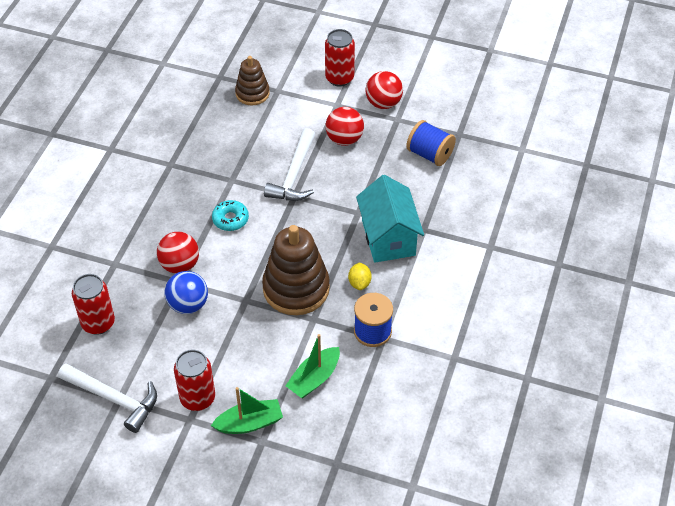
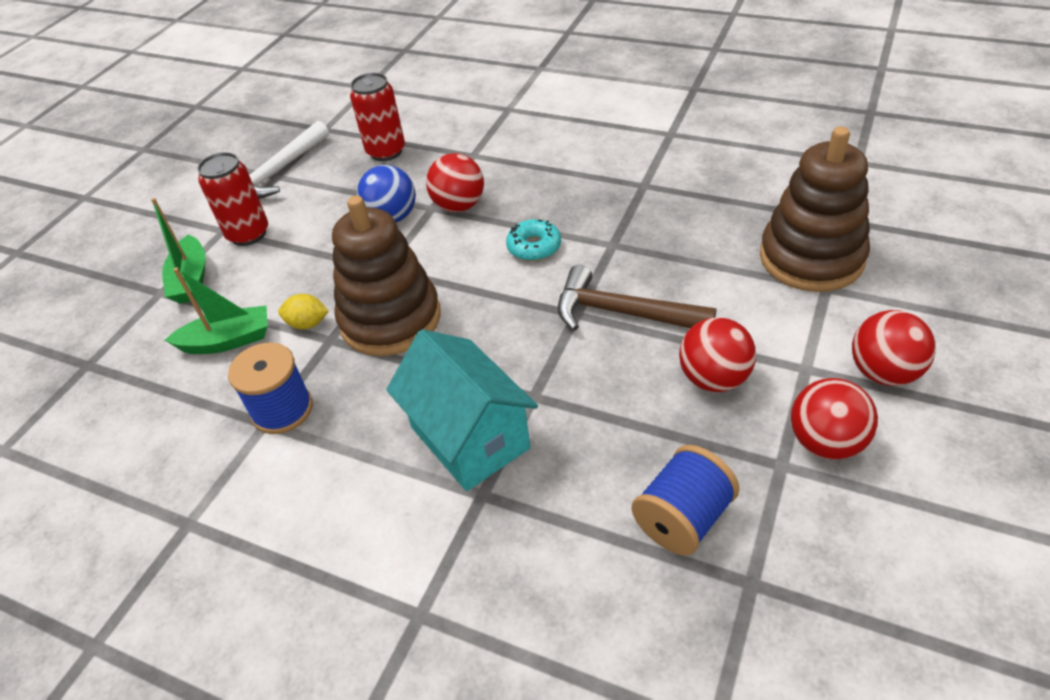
camera: 100 degrees right, 5 degrees down
(252, 93) = (811, 258): brown stacking toy -> brown stacking toy, size x1.72
(294, 175) = (623, 313): white hammer -> brown hammer
(314, 378) = (228, 341): green boat -> green boat turned 120 degrees clockwise
(339, 78) = (883, 372): red can -> red ball
(359, 283) = (381, 395): yellow lemon -> yellow lemon (308, 324)
(388, 238) = (470, 437): turquoise house -> turquoise house turned 60 degrees clockwise

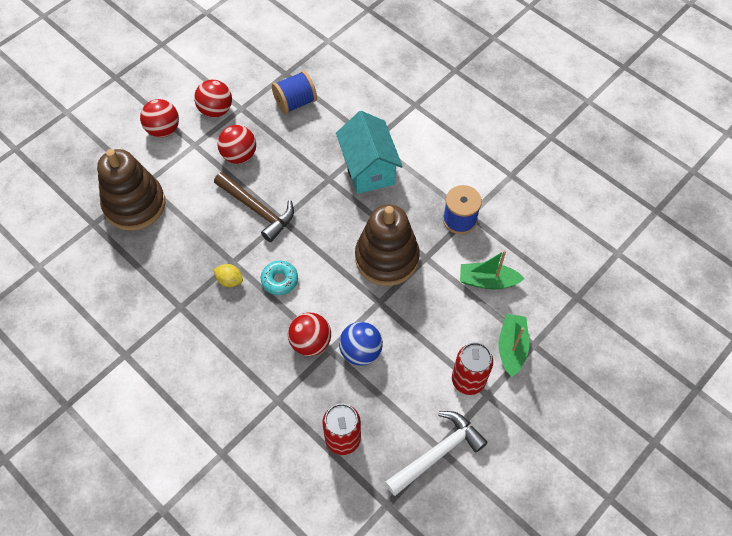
camera: 165 degrees left, 15 degrees up
(308, 324) = (437, 274): yellow lemon -> yellow lemon (230, 280)

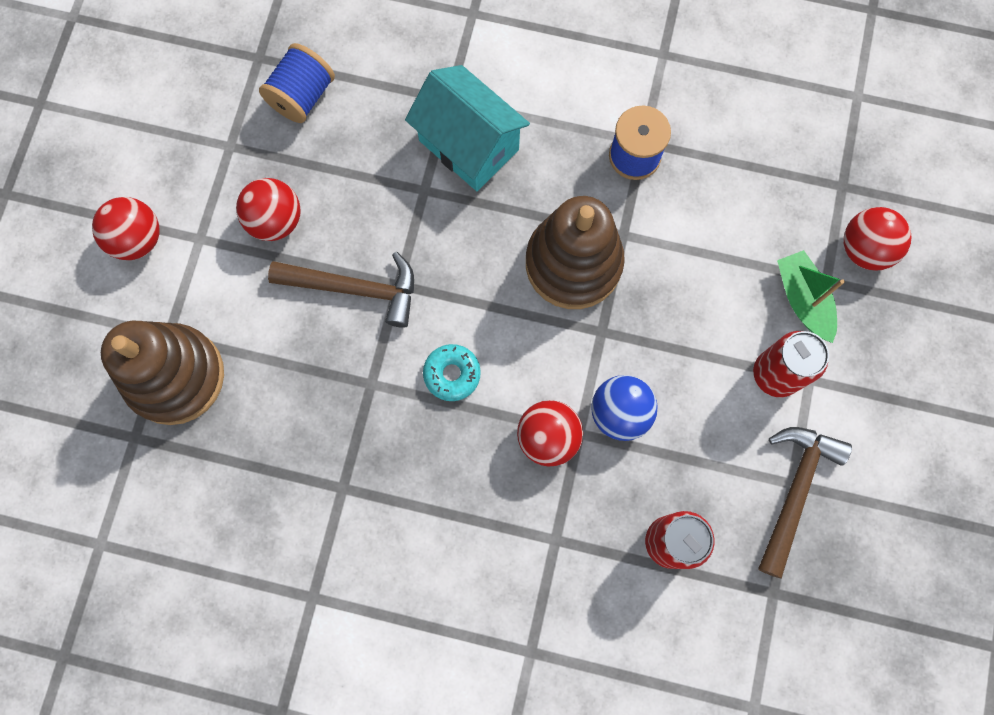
camera: 30 degrees left, 15 degrees up
(216, 110) = (195, 168): red ball -> red ball (864, 249)
(230, 280) = (385, 412): yellow lemon -> none
(437, 453) = (794, 491): white hammer -> brown hammer
(487, 281) = (721, 224): green boat -> none

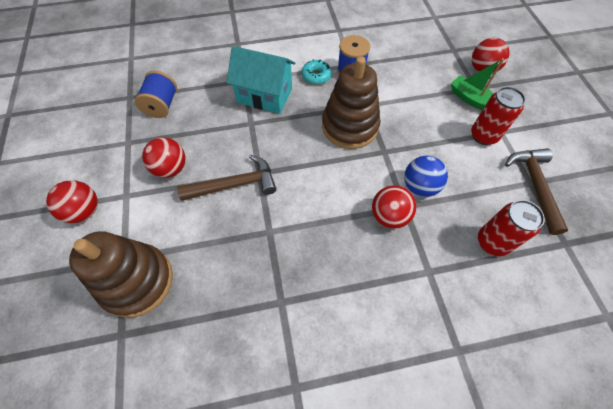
camera: 25 degrees left, 15 degrees down
(452, 374) = (315, 206): turquoise donut -> turquoise donut (316, 76)

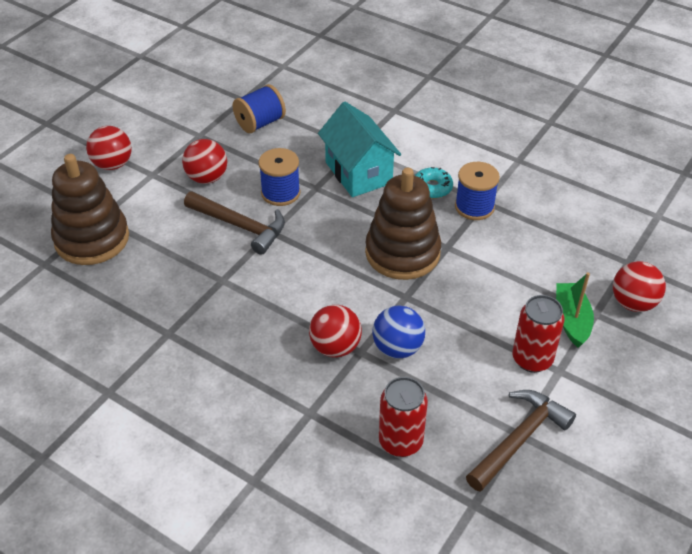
camera: 45 degrees right, 15 degrees down
(233, 142) = (280, 193): none -> blue spool

